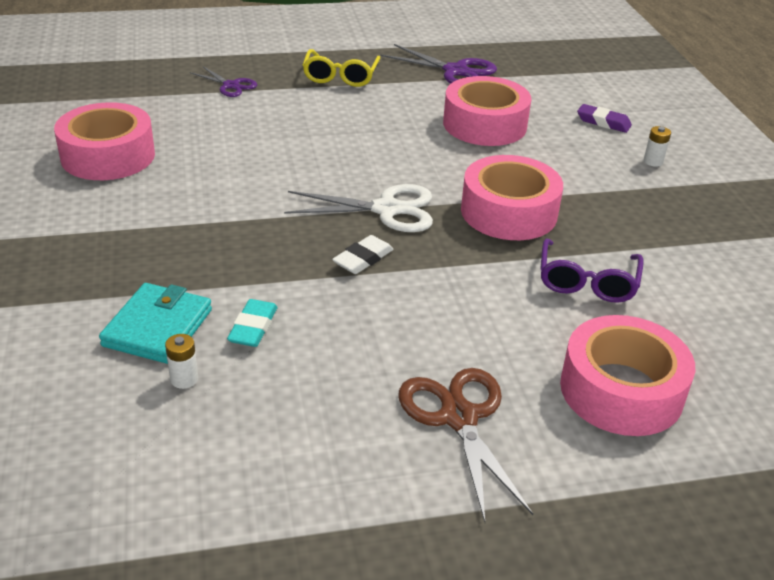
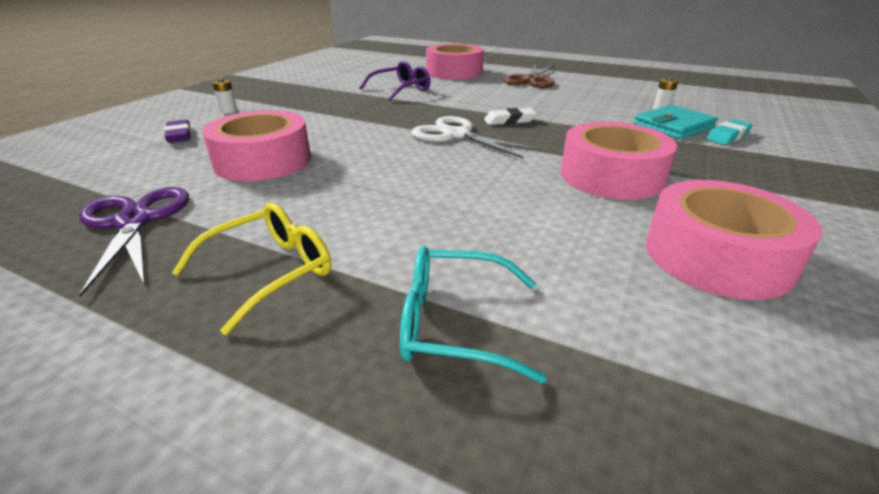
camera: 140 degrees left, 5 degrees down
(231, 86) = (455, 324): purple scissors -> turquoise glasses
(253, 327) = (609, 115): turquoise eraser -> turquoise eraser (727, 136)
(509, 212) = (379, 115): pink tape -> pink tape (611, 176)

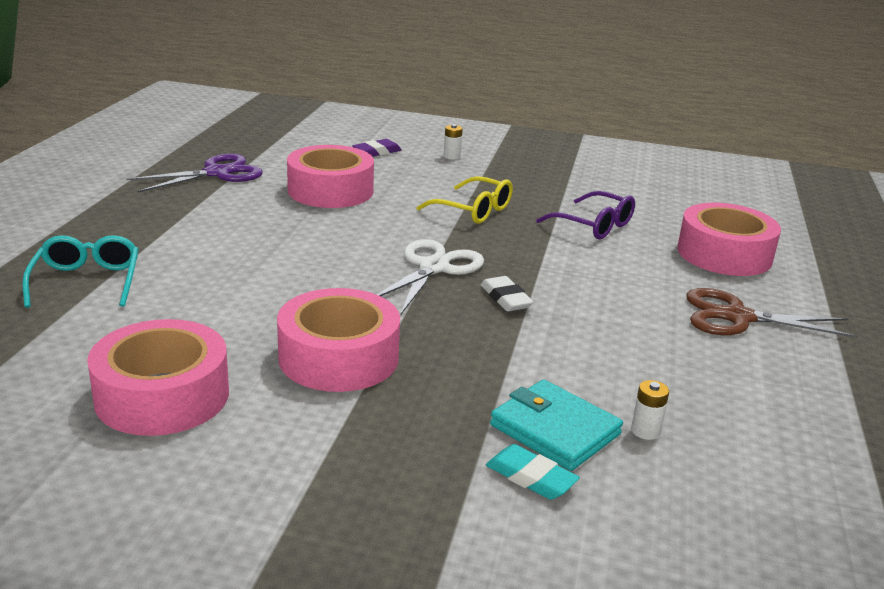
camera: 75 degrees right, 5 degrees down
(270, 272) = (152, 222): yellow glasses -> yellow glasses (473, 210)

